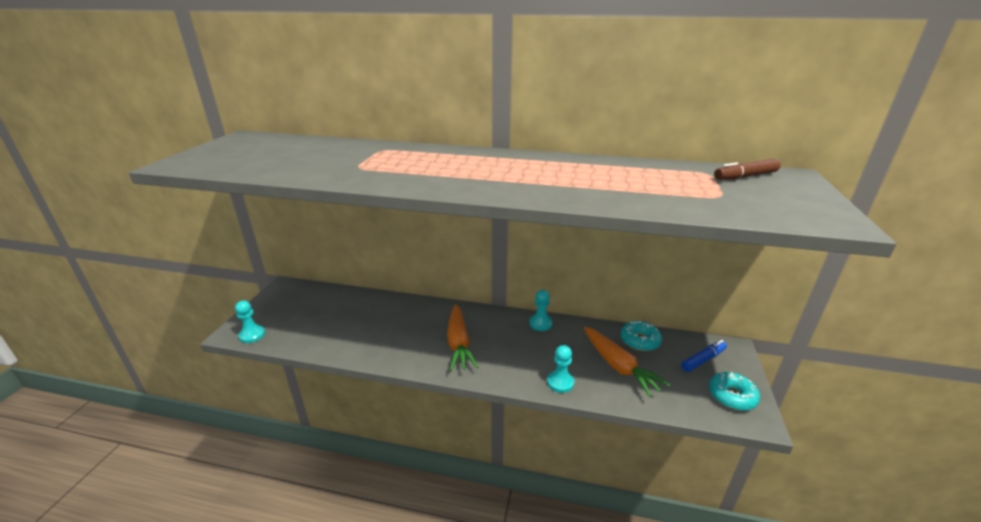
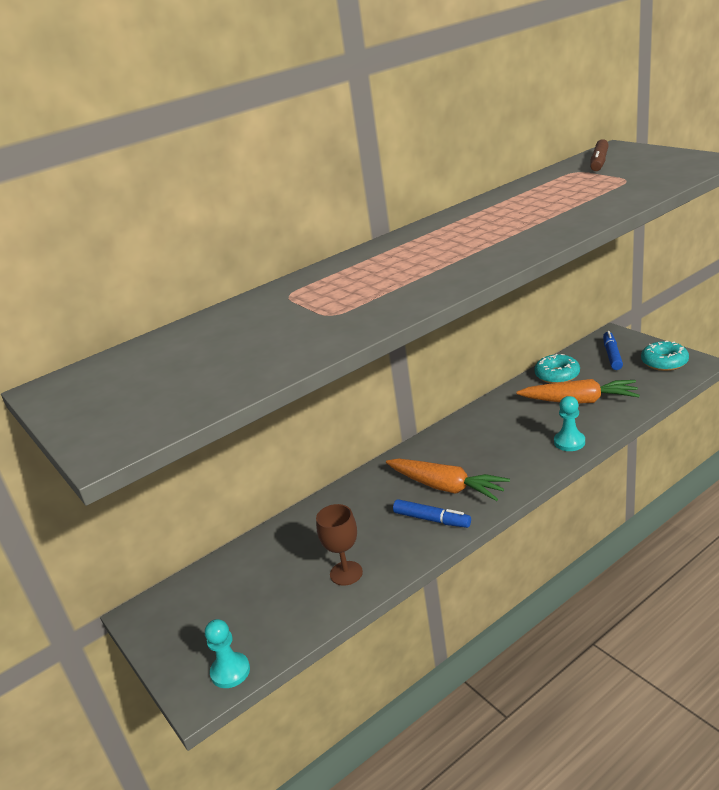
camera: 45 degrees left, 0 degrees up
(349, 339) = (346, 573): none -> brown goblet
(421, 352) = (432, 519): none -> blue marker
(540, 323) = (472, 421): turquoise pawn -> none

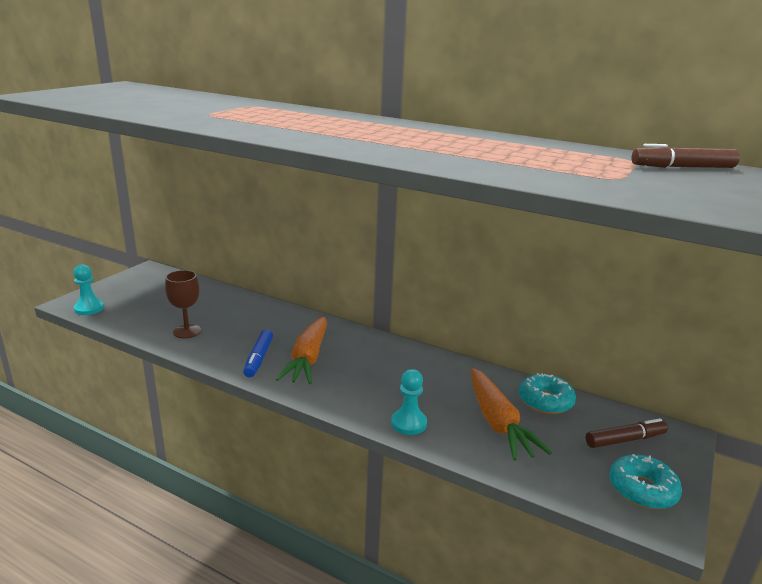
camera: 60 degrees right, 5 degrees down
(612, 355) = (625, 440): blue marker -> brown marker

